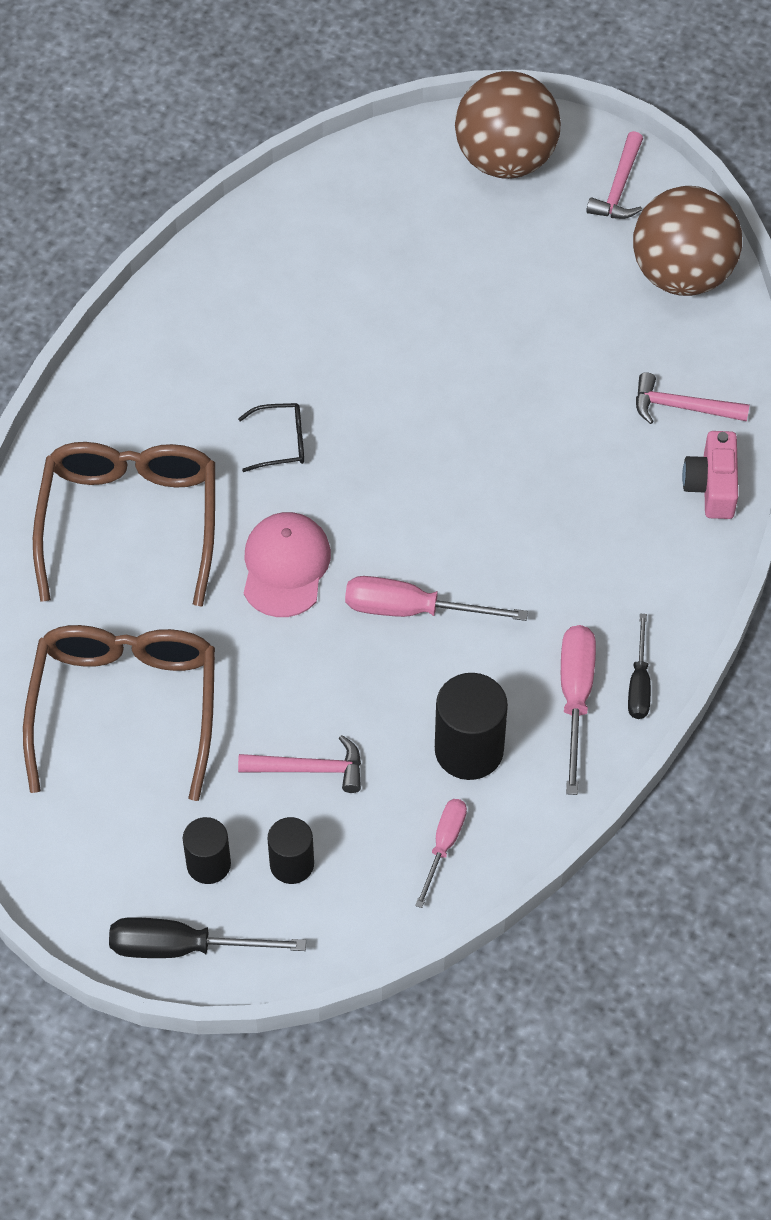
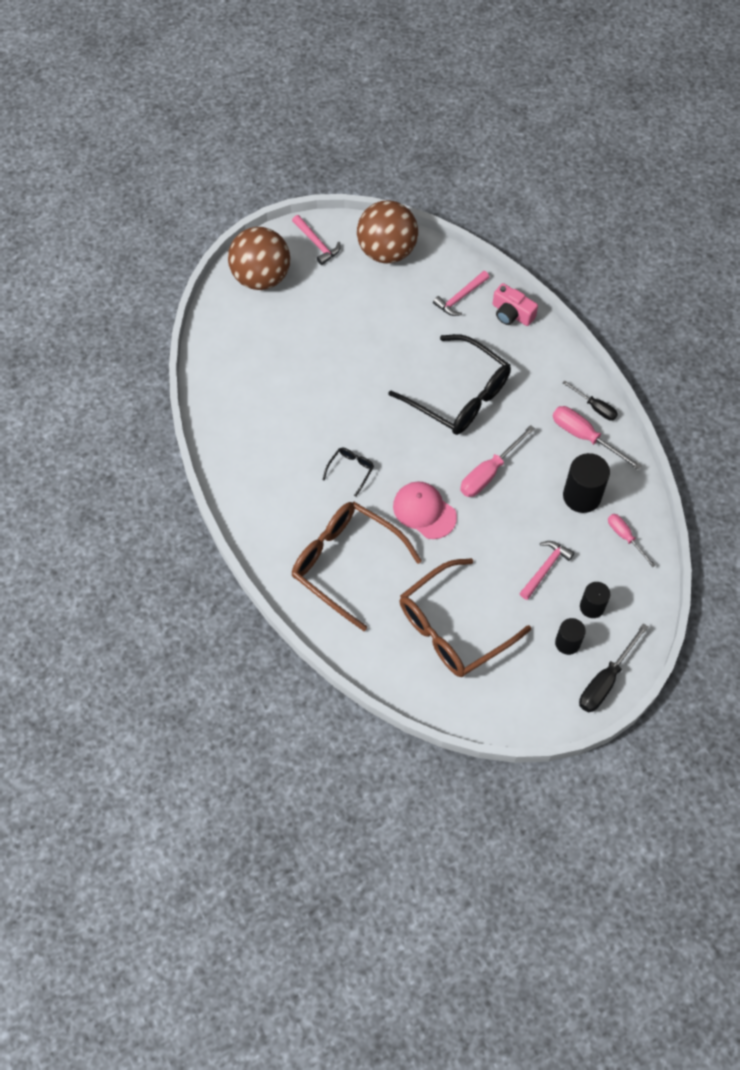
camera: 55 degrees left, 5 degrees up
(125, 706) = (453, 628): brown glasses -> brown glasses turned 75 degrees counterclockwise
(512, 501) = (459, 395): none -> black glasses

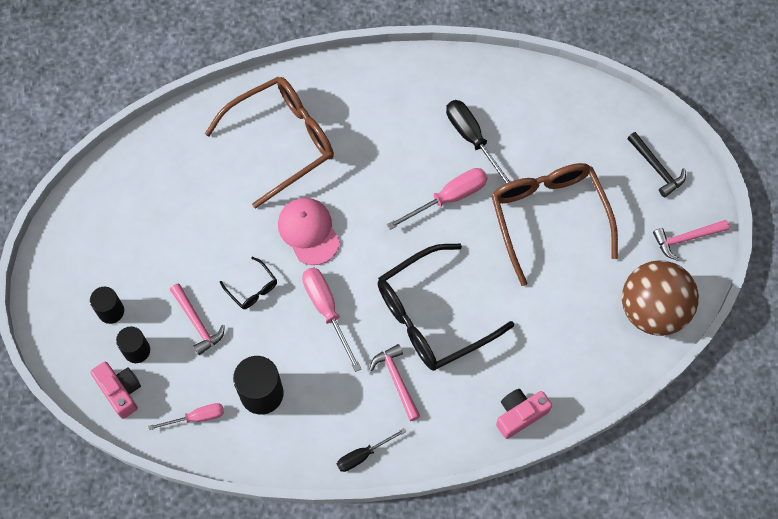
camera: 110 degrees right, 5 degrees up
(261, 277) = (656, 168): brown ball -> black hammer
(351, 470) = (383, 179): black glasses -> black glasses (252, 288)
(424, 511) = (308, 231): pink cap -> pink cap turned 90 degrees counterclockwise
(453, 628) = (174, 212): brown glasses -> brown glasses (548, 217)
(460, 297) = (561, 366): pink hammer -> pink hammer (396, 380)
(584, 437) = (331, 427): pink screwdriver -> pink screwdriver (449, 198)
(605, 680) = (57, 330): black screwdriver -> black screwdriver (472, 139)
(632, 605) = (120, 391): none -> pink camera

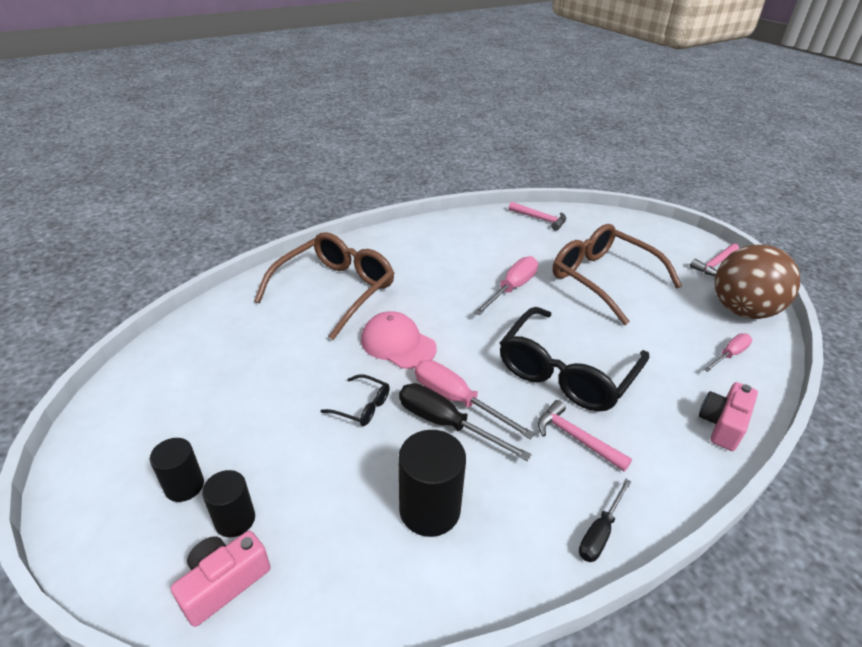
camera: 25 degrees left, 30 degrees down
(120, 391) = (224, 583): pink camera -> pink camera turned 75 degrees counterclockwise
(196, 417) = (354, 574): pink screwdriver -> pink screwdriver (729, 355)
(197, 322) = (308, 460): pink hammer -> pink hammer (540, 219)
(472, 139) = (502, 252): black screwdriver -> black screwdriver (446, 423)
(656, 168) = (651, 235): black hammer -> none

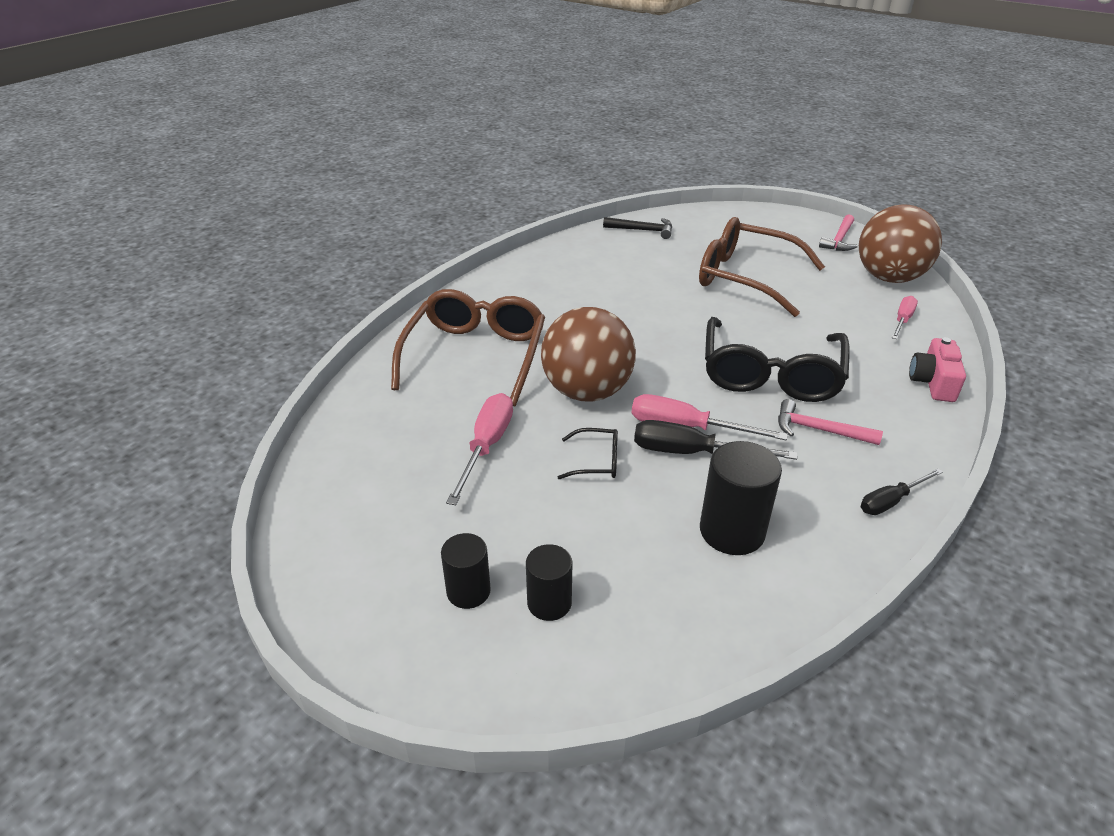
camera: 20 degrees left, 0 degrees up
(224, 583) = (584, 659): pink camera -> none
(398, 344) = (587, 392): pink cap -> brown ball
(512, 288) = (663, 308): pink screwdriver -> pink screwdriver (486, 446)
(540, 219) = (642, 230): pink hammer -> black hammer
(600, 532) = (890, 501): black screwdriver -> black screwdriver turned 45 degrees clockwise

